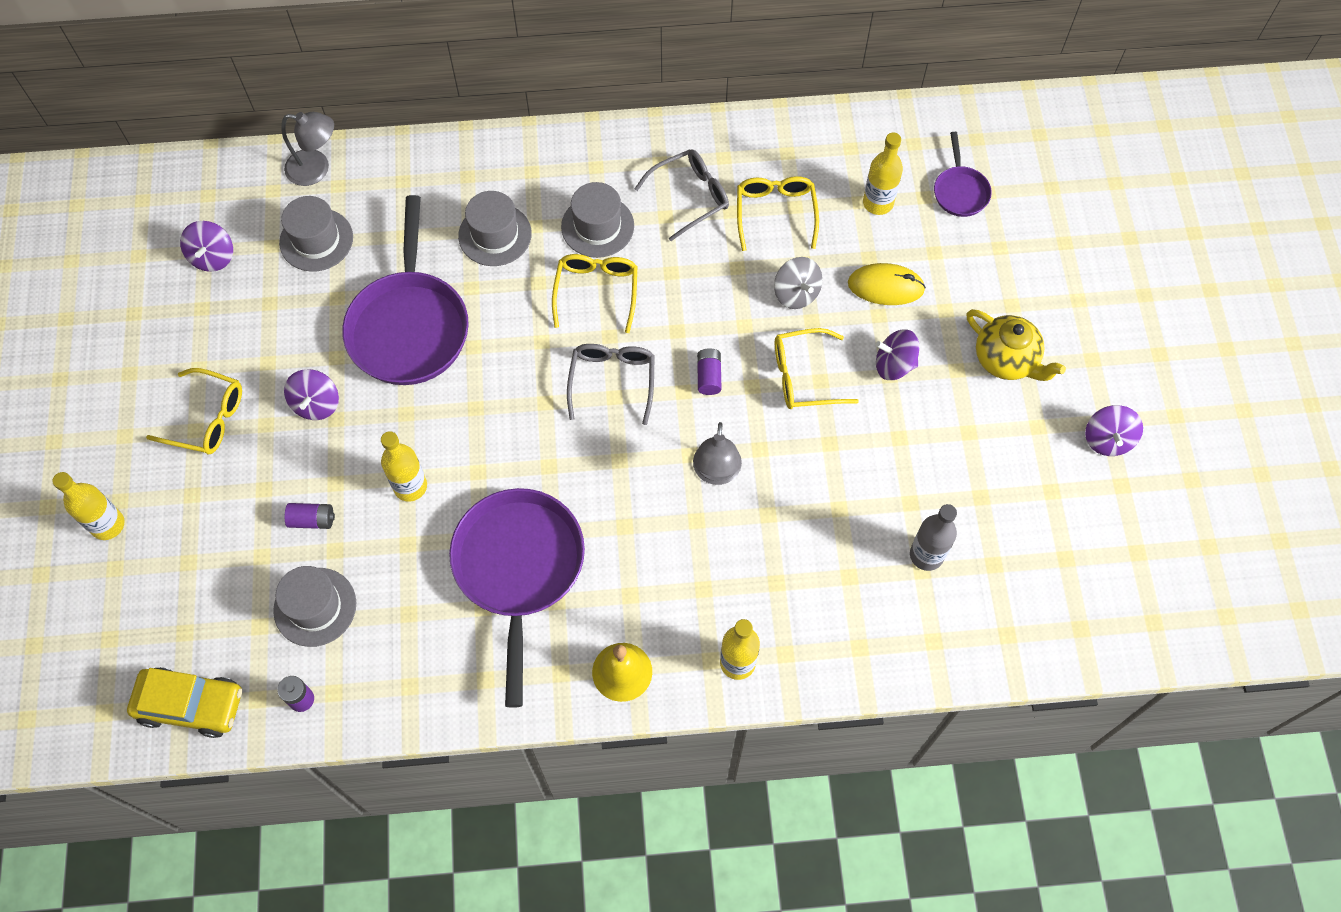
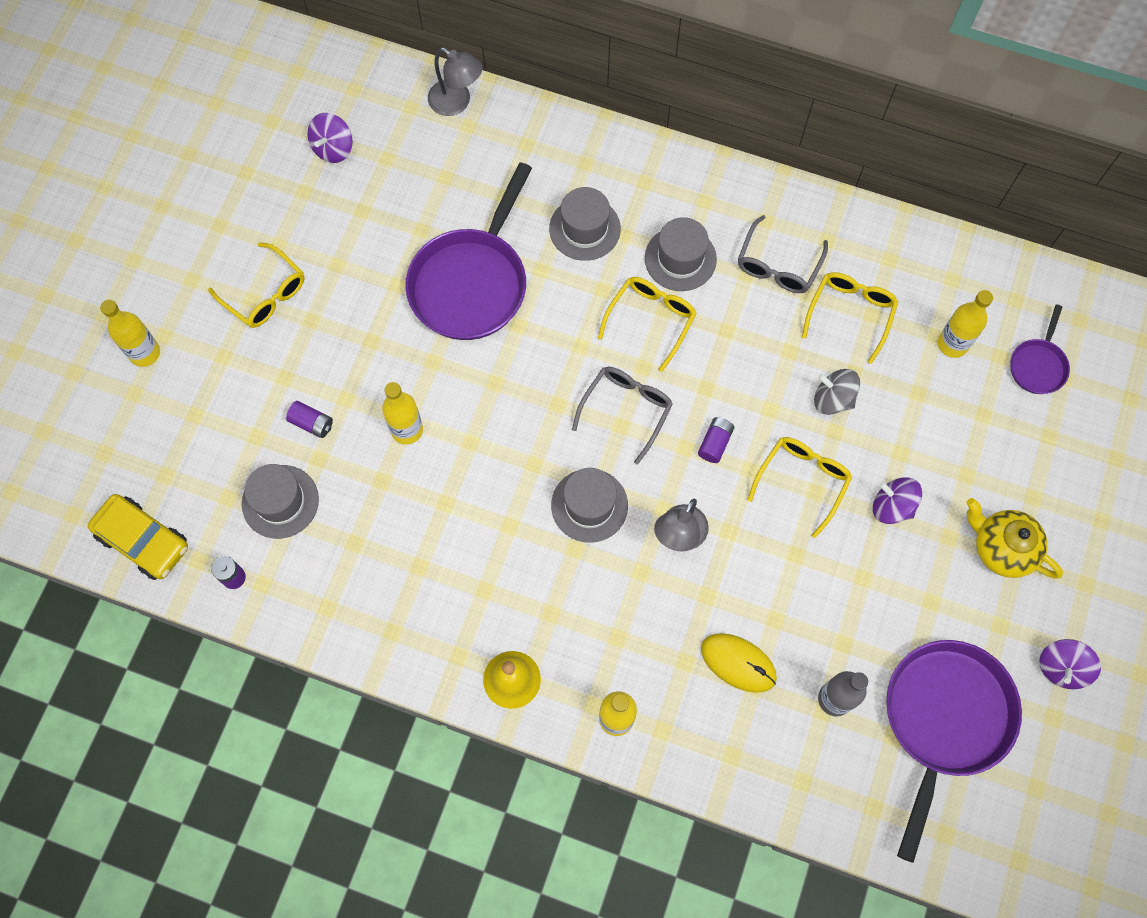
camera: 25 degrees right, 5 degrees up
(316, 240) = (427, 169): grey hat -> grey hat (589, 505)
(316, 404) = (361, 320): purple spinning top -> none
(519, 568) = (466, 545): purple pan -> purple pan (944, 720)
(690, 197) = (778, 265): grey glasses -> grey glasses turned 120 degrees clockwise
(796, 293) = (833, 399): grey spinning top -> grey spinning top turned 120 degrees clockwise
(804, 376) = (802, 481): yellow glasses -> yellow glasses turned 105 degrees clockwise
(885, 286) = (920, 428): yellow mouse -> yellow mouse (738, 663)
(1006, 360) = (1001, 548): yellow teapot -> yellow teapot turned 150 degrees clockwise

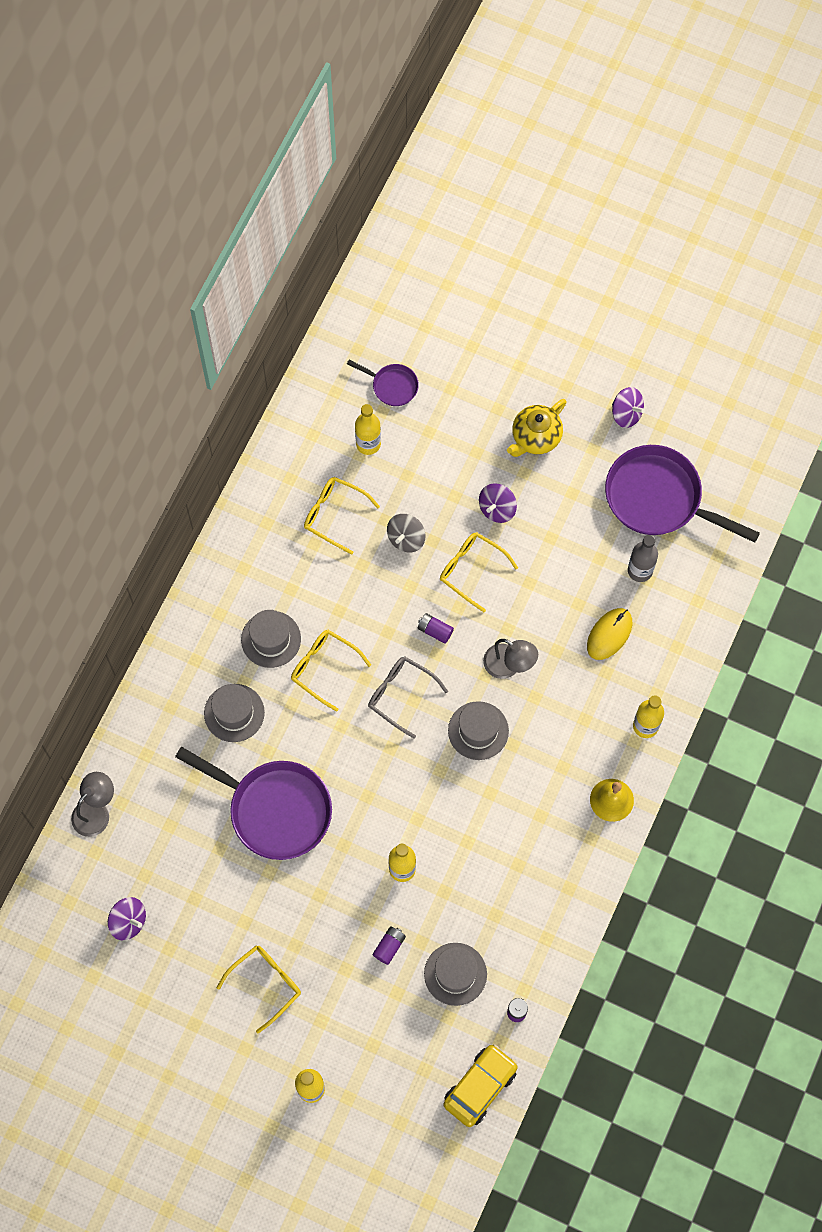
camera: 85 degrees left, 0 degrees up
(778, 265) = (285, 564): grey glasses -> none

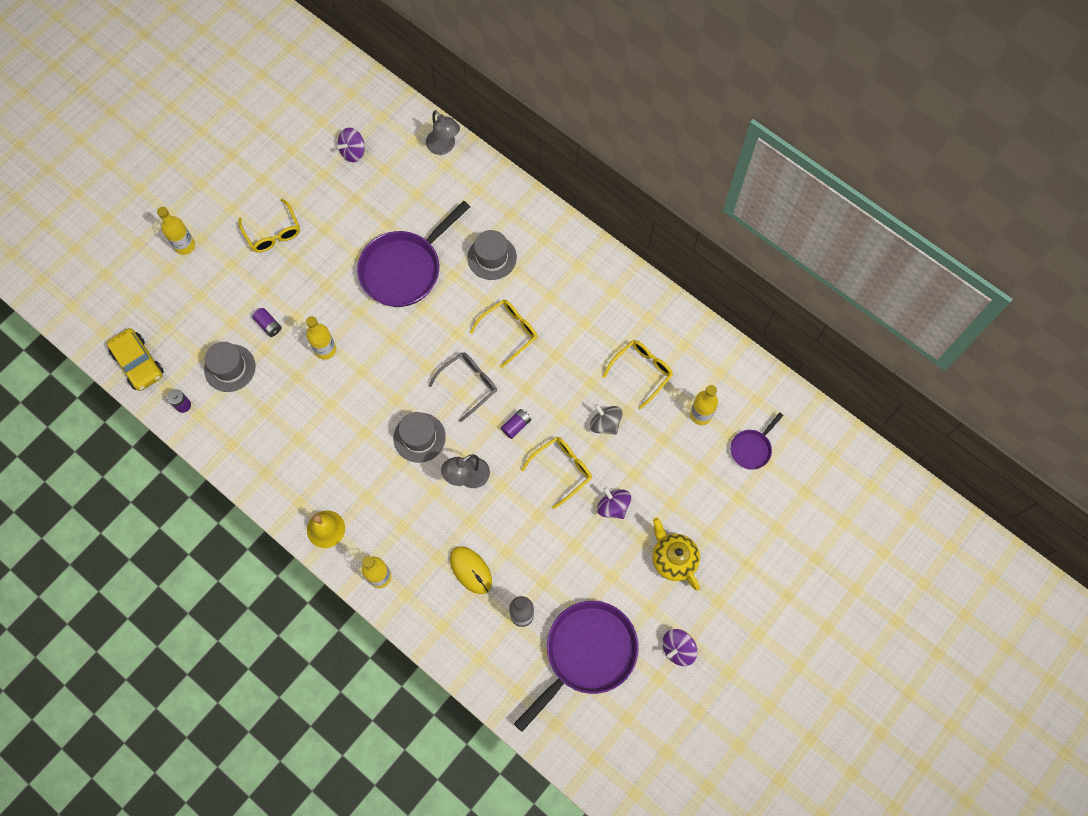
camera: 105 degrees right, 0 degrees up
(271, 639) = (545, 298): grey hat -> none

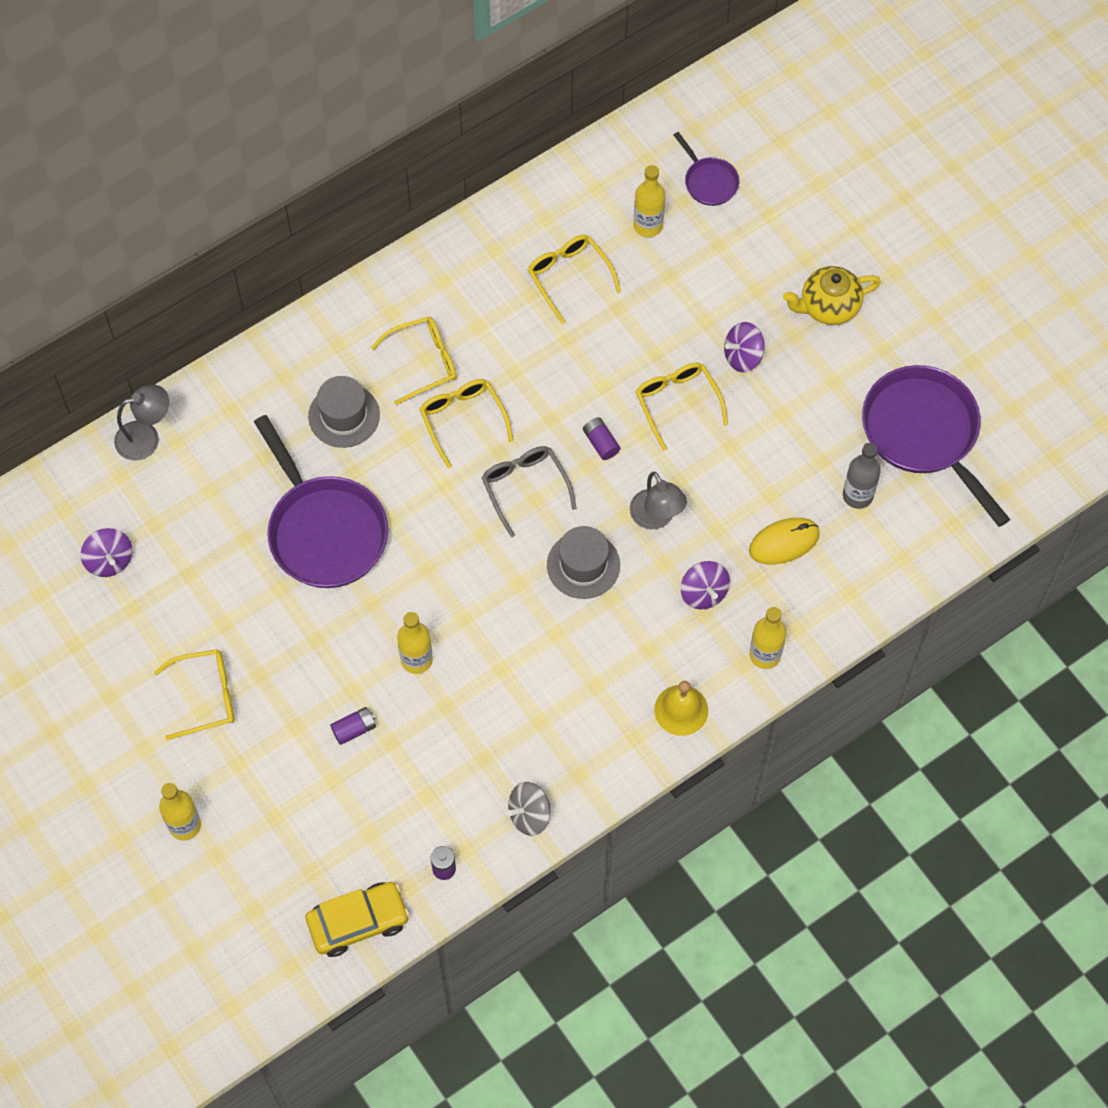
camera: 75 degrees left, 5 degrees down
(230, 368) = (405, 794): grey hat -> none
(546, 295) = (423, 362): none -> yellow glasses
(605, 424) = (628, 337): grey spinning top -> grey spinning top (529, 815)
(678, 649) = (942, 331): purple spinning top -> purple spinning top (703, 593)

